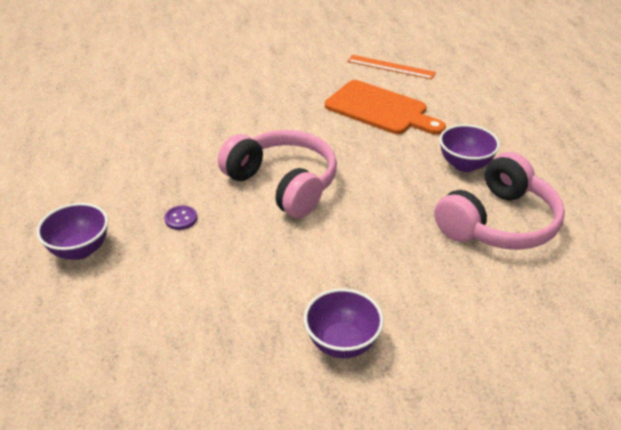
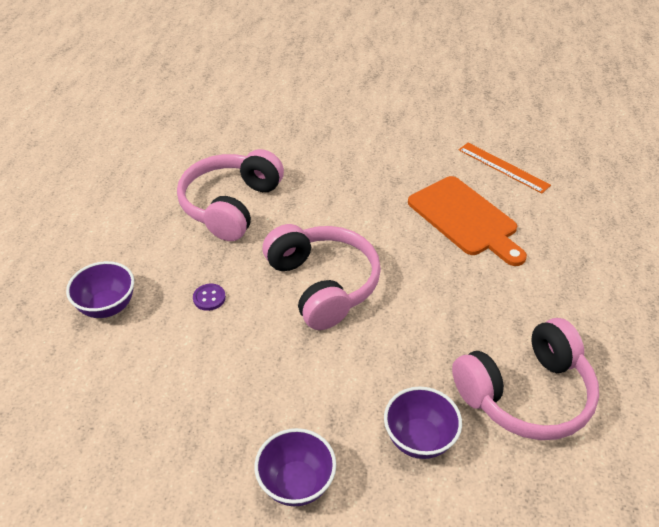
camera: 20 degrees right, 5 degrees up
(164, 142) = (231, 205): none -> pink headphones
(464, 165) = (524, 312): purple bowl -> purple bowl (419, 439)

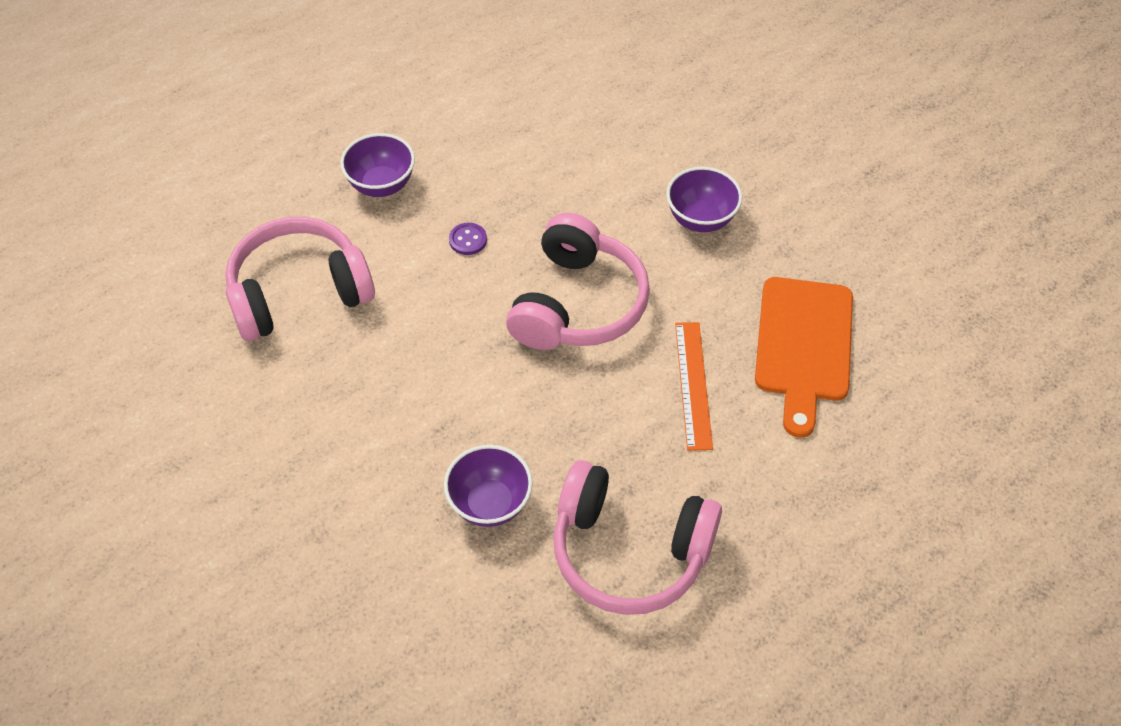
camera: 45 degrees right, 10 degrees up
(231, 205) = (589, 160): pink headphones -> pink headphones (299, 293)
(296, 483) = (358, 451): purple bowl -> purple bowl (700, 219)
(503, 167) = (929, 322): orange ruler -> orange ruler (693, 384)

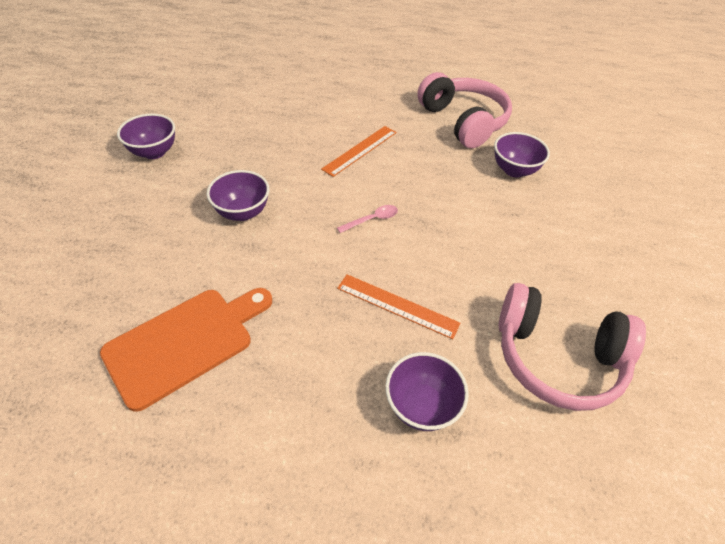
camera: 140 degrees left, 5 degrees down
(468, 240) = (397, 306): purple button -> orange ruler
(577, 304) = (372, 220): pink headphones -> pink spoon
(803, 346) = (288, 131): orange cutting board -> orange cutting board (185, 342)
(878, 211) = (154, 152): none -> purple bowl

